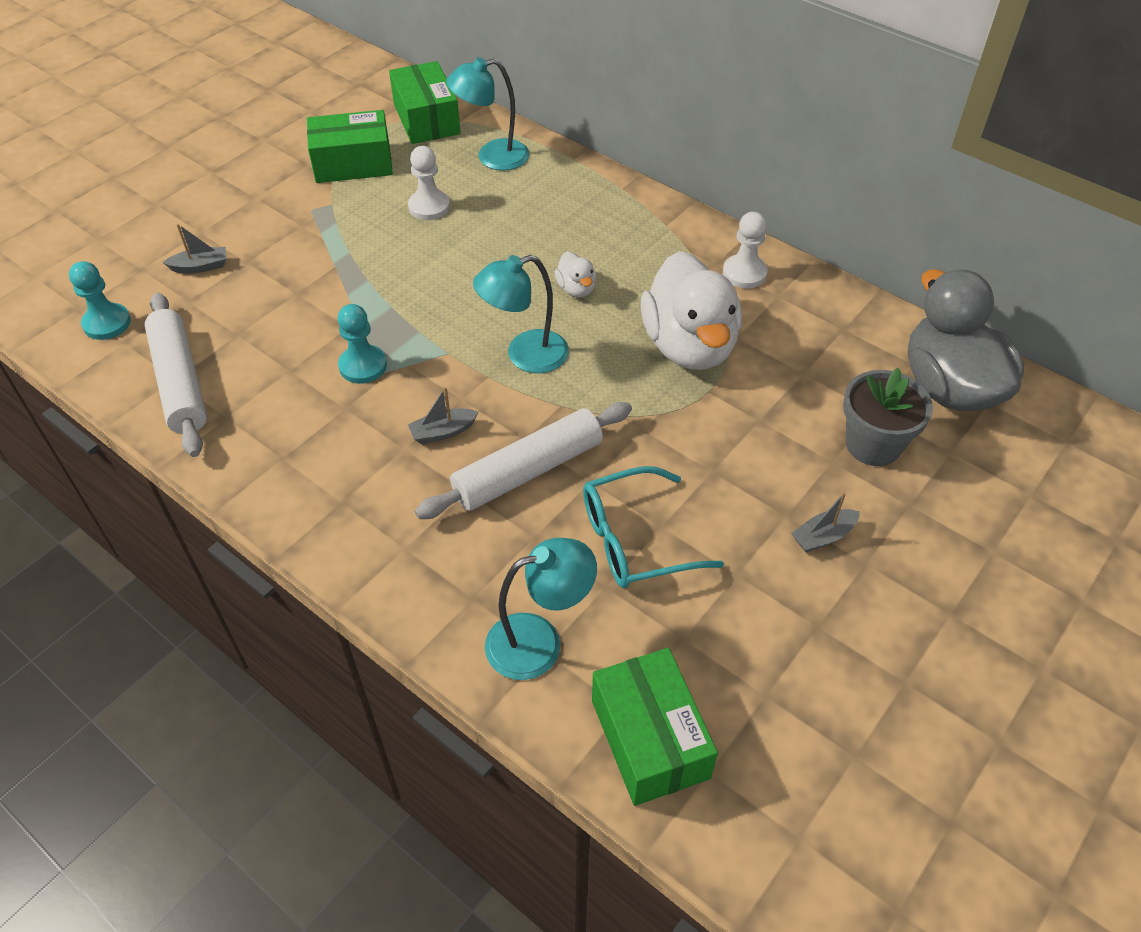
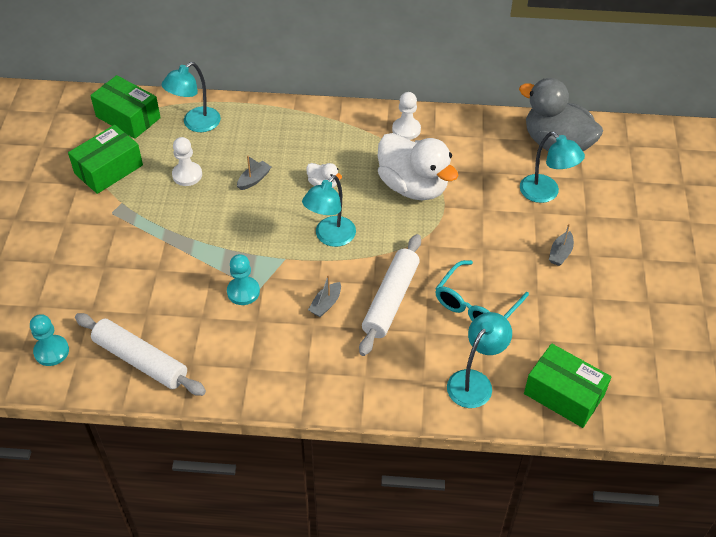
camera: 35 degrees left, 0 degrees up
(200, 266) = (76, 285): grey boat -> grey boat (254, 179)
(873, 444) = (545, 193): grey flower pot -> turquoise lamp

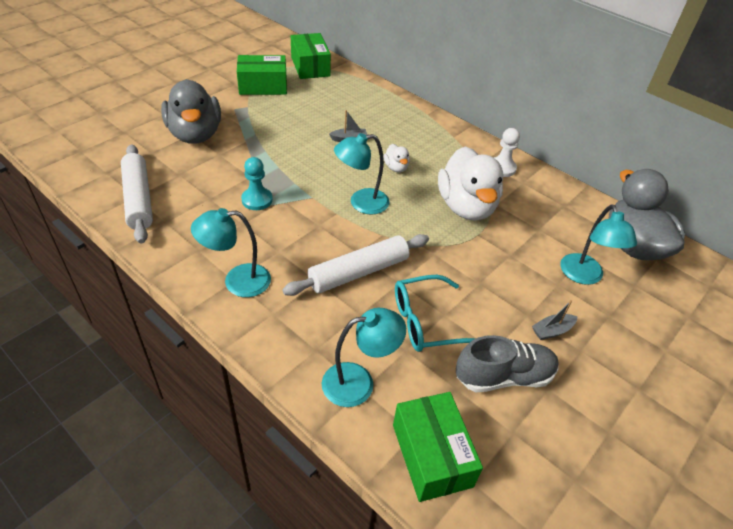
camera: 35 degrees right, 5 degrees down
(51, 351) = (97, 161): turquoise pawn -> none
(109, 264) = (195, 134): none -> grey duck
(187, 175) = (307, 113): white pawn -> none
(195, 124) = (348, 90): turquoise lamp -> turquoise lamp (237, 281)
(325, 304) = (305, 244): grey boat -> none
(559, 309) = (504, 377): none -> grey shoe

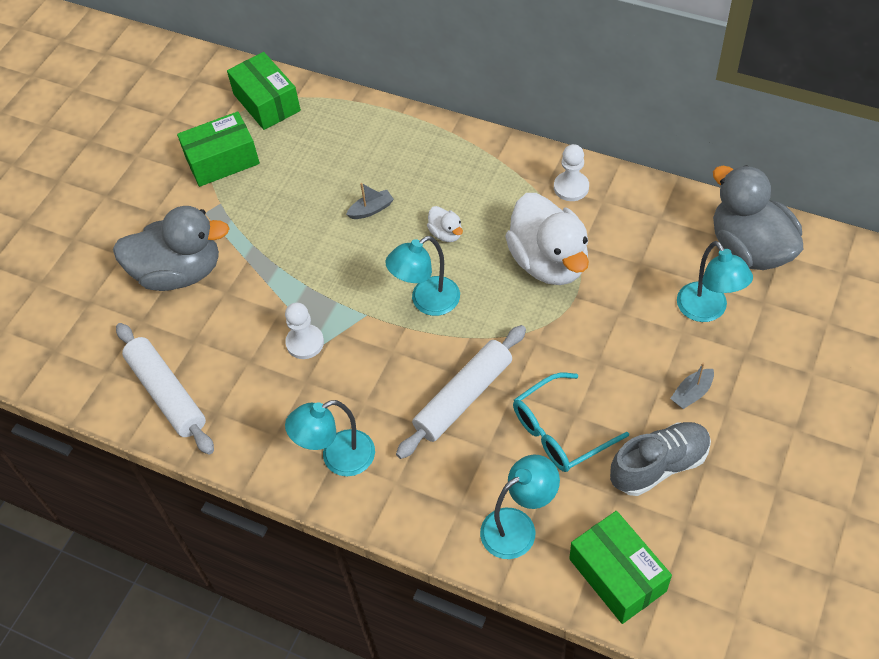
camera: 10 degrees left, 10 degrees up
(195, 134) = (179, 272): grey duck -> grey duck turned 60 degrees counterclockwise
(257, 200) = (305, 343): turquoise pawn -> white pawn

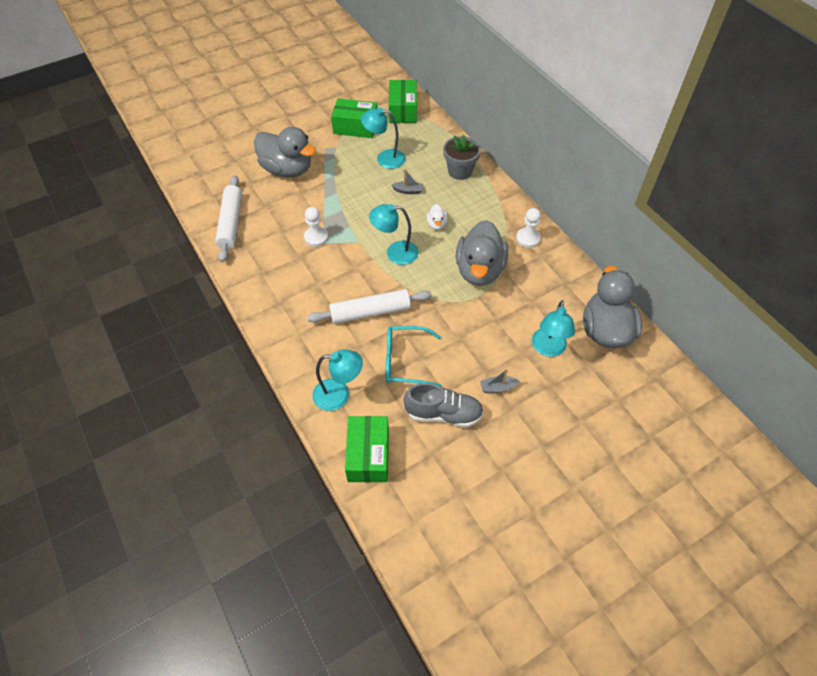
camera: 30 degrees right, 0 degrees up
(338, 458) = (281, 303): turquoise lamp -> turquoise lamp (384, 158)
(414, 146) = (460, 171): none -> grey flower pot
(549, 262) = (479, 270): white duck -> grey duck

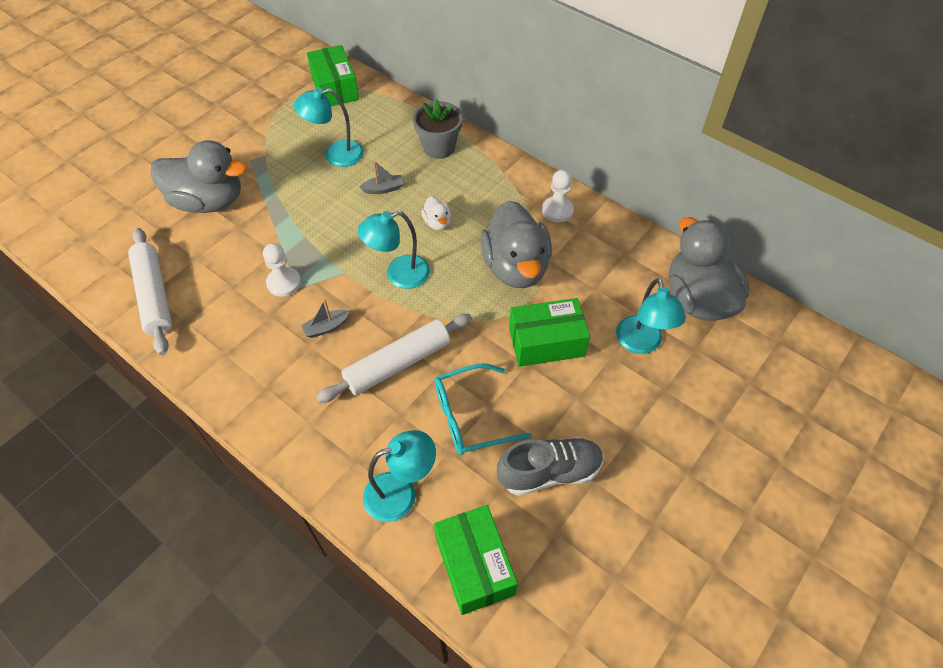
camera: 20 degrees left, 0 degrees up
(355, 127) = (281, 123): green box -> green box (546, 342)
(497, 387) = (602, 414): grey boat -> grey boat (326, 327)

